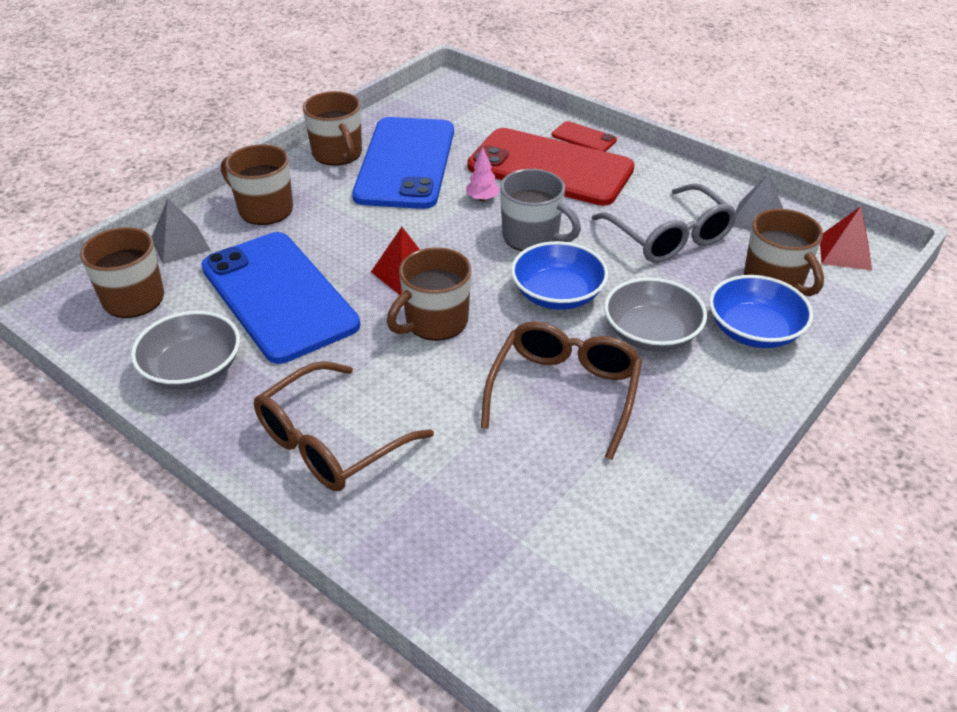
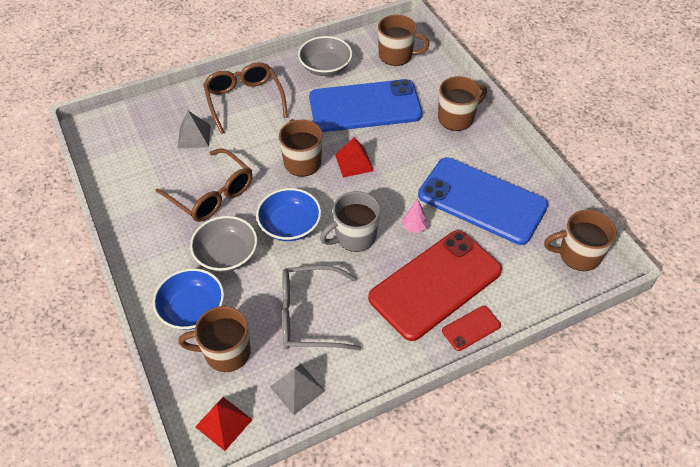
camera: 115 degrees right, 10 degrees up
(180, 244) = (437, 78): grey pyramid -> grey pyramid (194, 136)
(338, 154) = (511, 168): brown mug -> brown mug (578, 255)

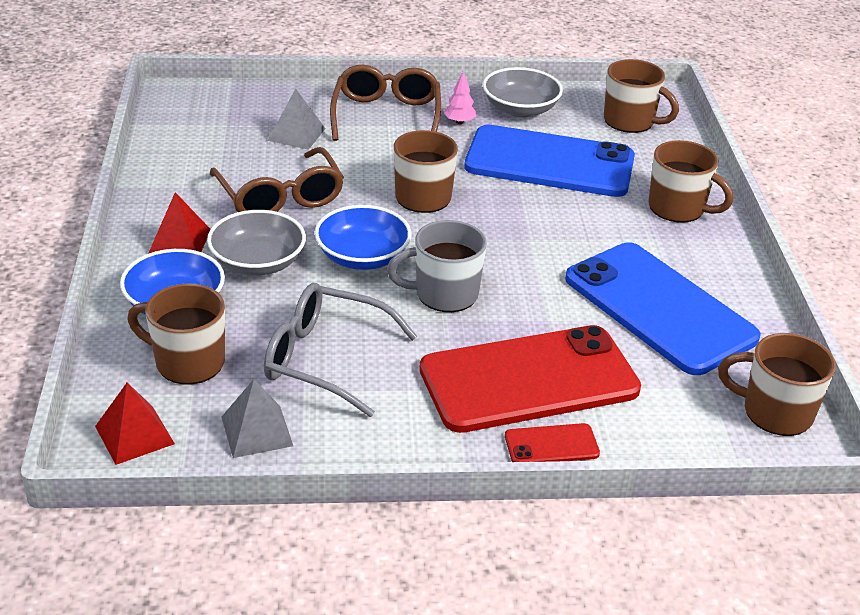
camera: 20 degrees right, 15 degrees down
(354, 162) = (495, 216): red pyramid -> red pyramid (179, 241)
(414, 227) = (537, 308): pink tree -> pink tree (459, 122)
(457, 118) = (678, 208): brown mug -> brown mug turned 45 degrees clockwise

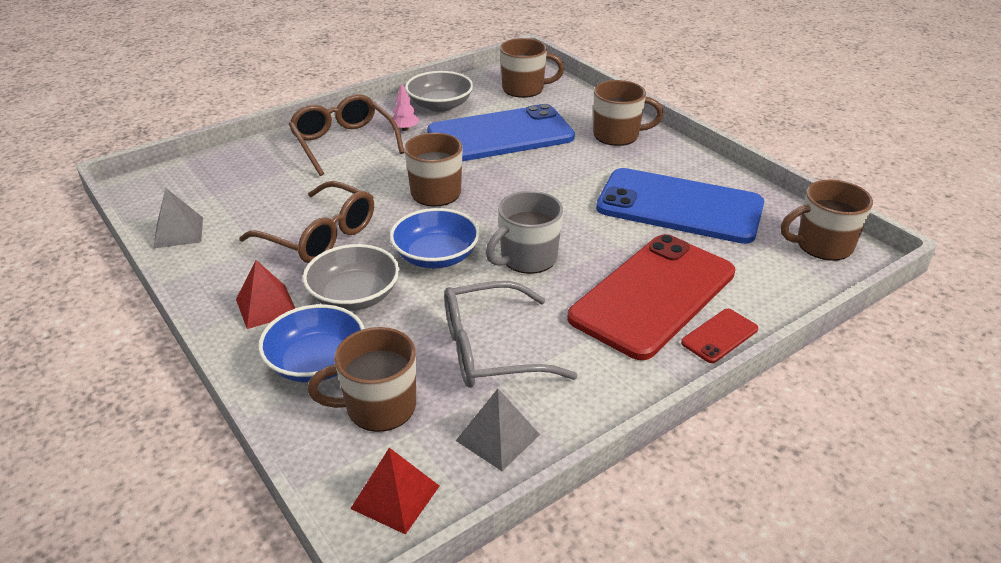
camera: 30 degrees left, 0 degrees up
(296, 134) = (283, 182): grey pyramid -> grey pyramid (178, 232)

